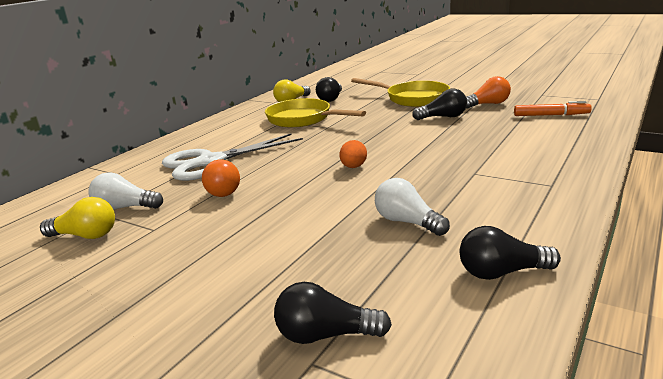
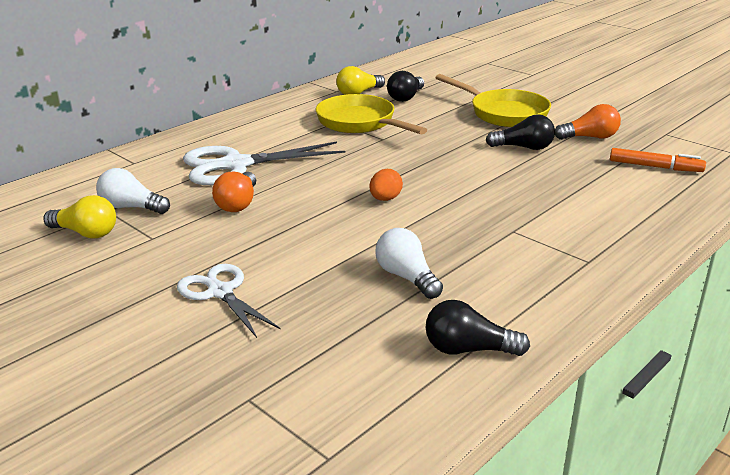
camera: 10 degrees right, 5 degrees up
(238, 264) = (220, 292): none -> white scissors
(326, 335) = (271, 377): black light bulb -> none

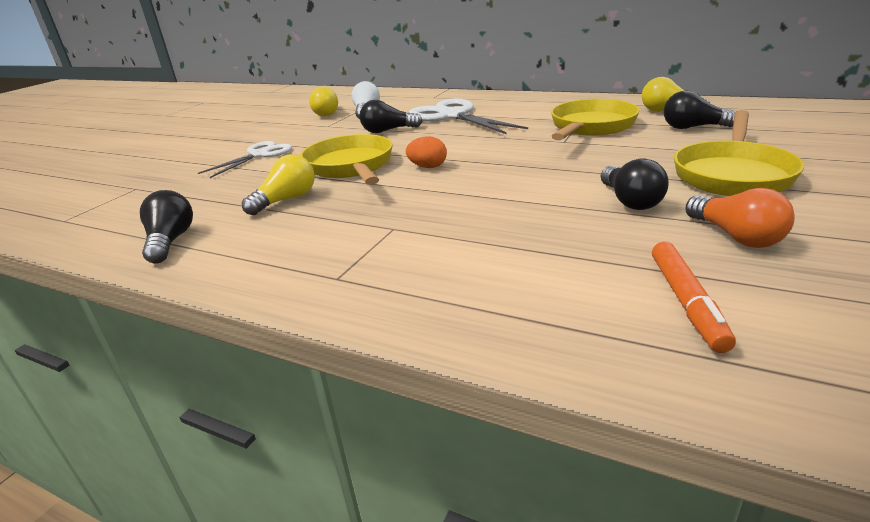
camera: 75 degrees right, 0 degrees up
(238, 203) = (388, 131): orange light bulb -> black light bulb
(341, 235) = (351, 167): none -> yellow pan
(406, 277) = (286, 200): white light bulb -> yellow light bulb

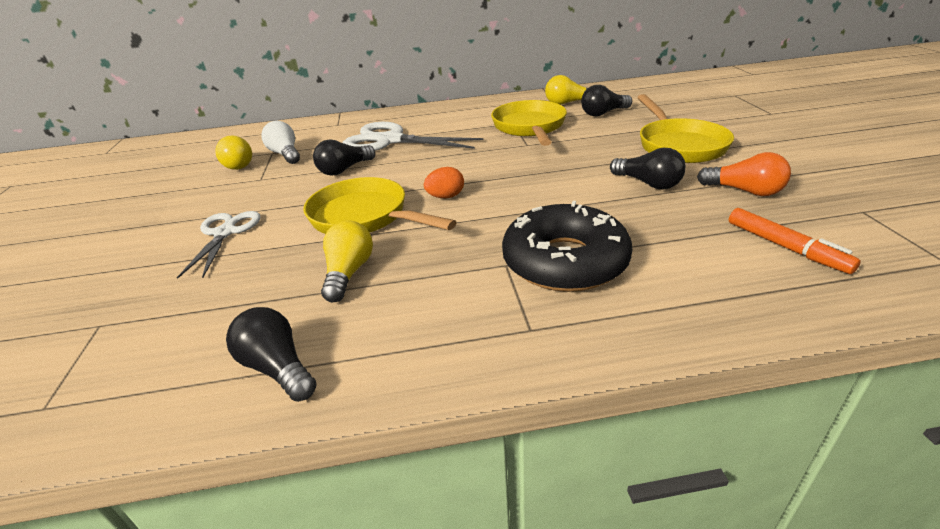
camera: 35 degrees left, 5 degrees up
(441, 240) = (565, 261): none -> black donut

